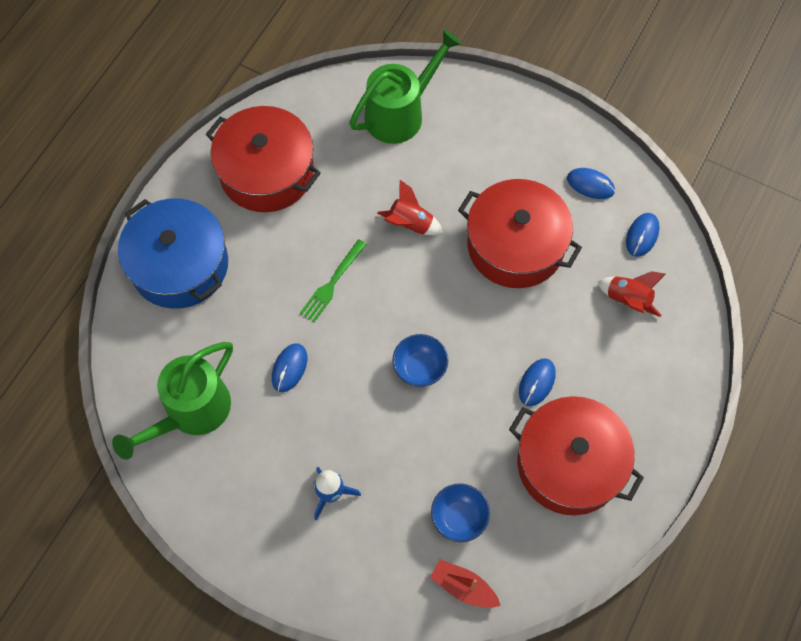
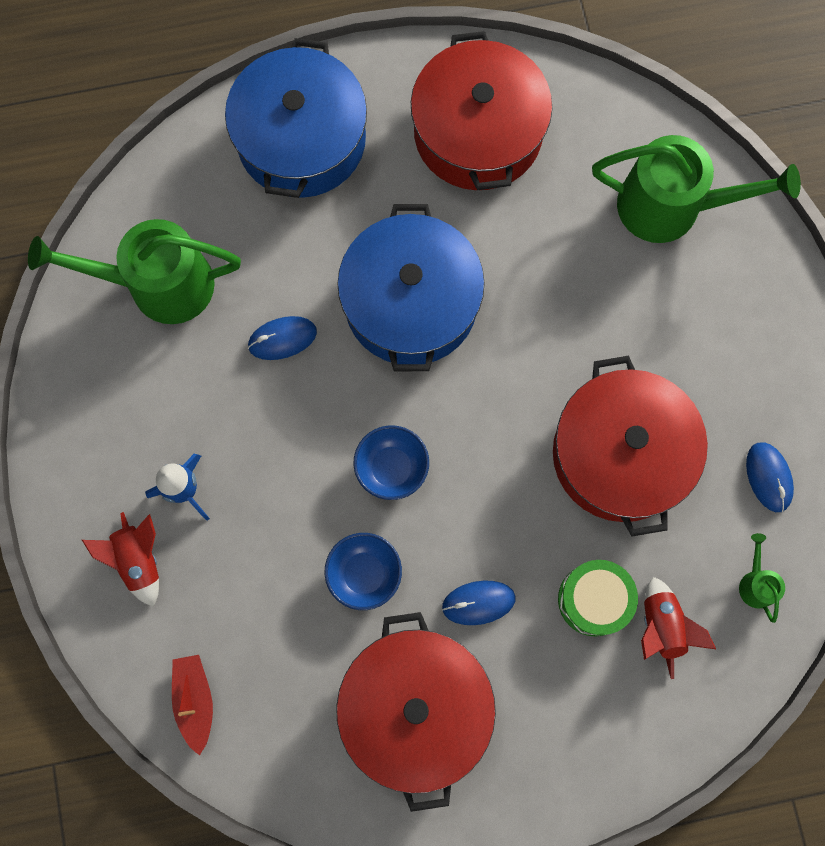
camera: 50 degrees right, 10 degrees up
(332, 283) = (411, 303): green fork -> blue pot
(410, 224) = (547, 325): red rocket -> red rocket (138, 560)
(459, 518) = (263, 638): blue bowl -> blue bowl (364, 574)
(585, 322) = (593, 599): none -> green drum
(642, 235) = (755, 583): blue mouse -> green watering can

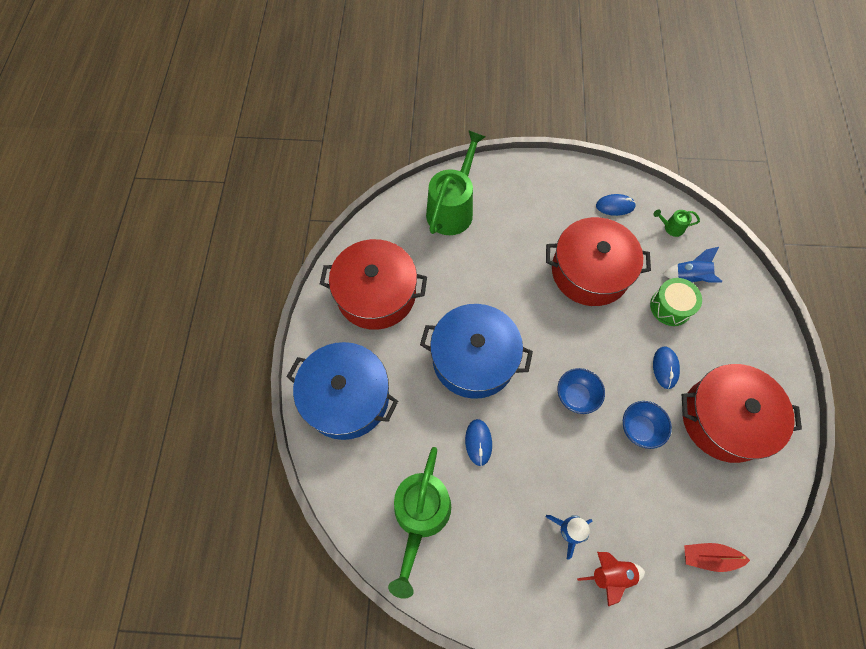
camera: 75 degrees left, 10 degrees down
(661, 627) = (689, 278): red rocket -> blue rocket

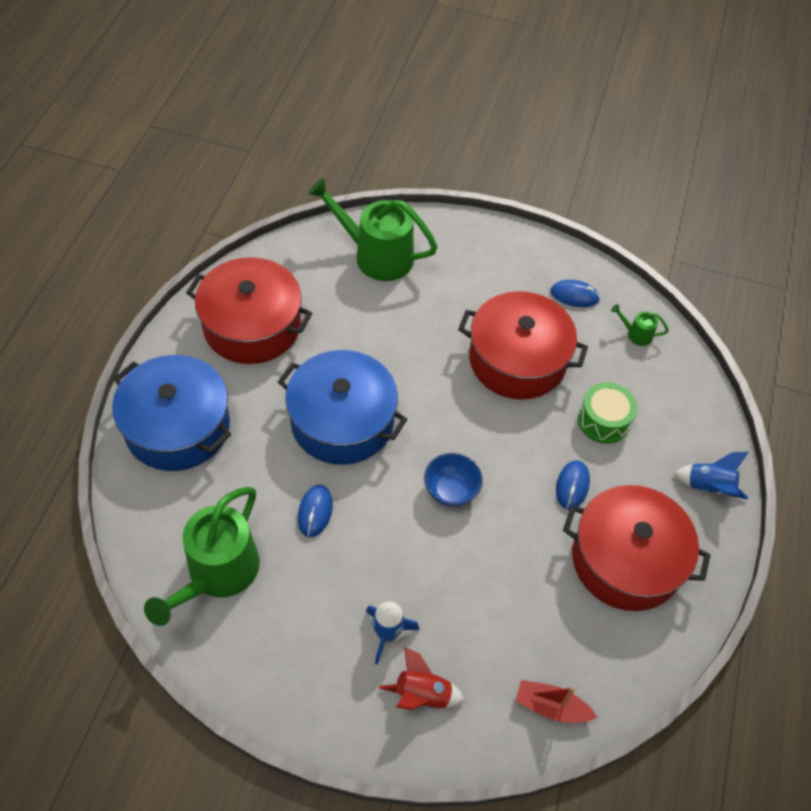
camera: 10 degrees right, 10 degrees down
(452, 208) = (375, 255): green watering can -> green watering can turned 105 degrees counterclockwise
(639, 429) = (516, 545): blue bowl -> none
(689, 278) = (639, 394): blue rocket -> blue rocket (708, 487)

